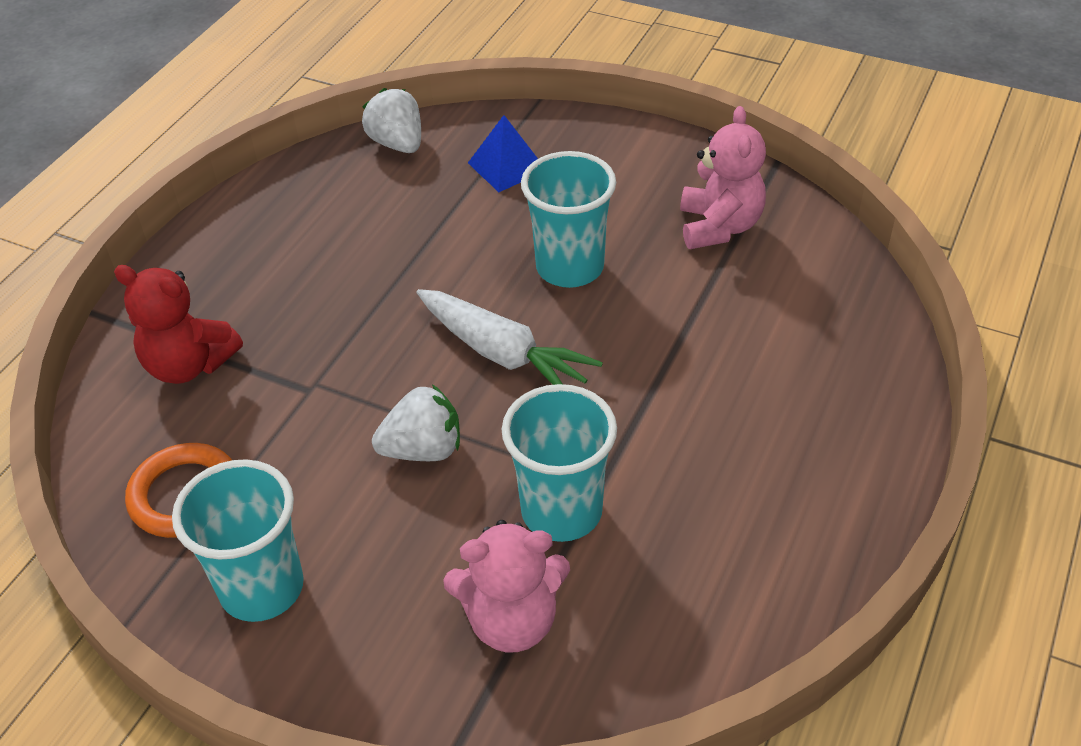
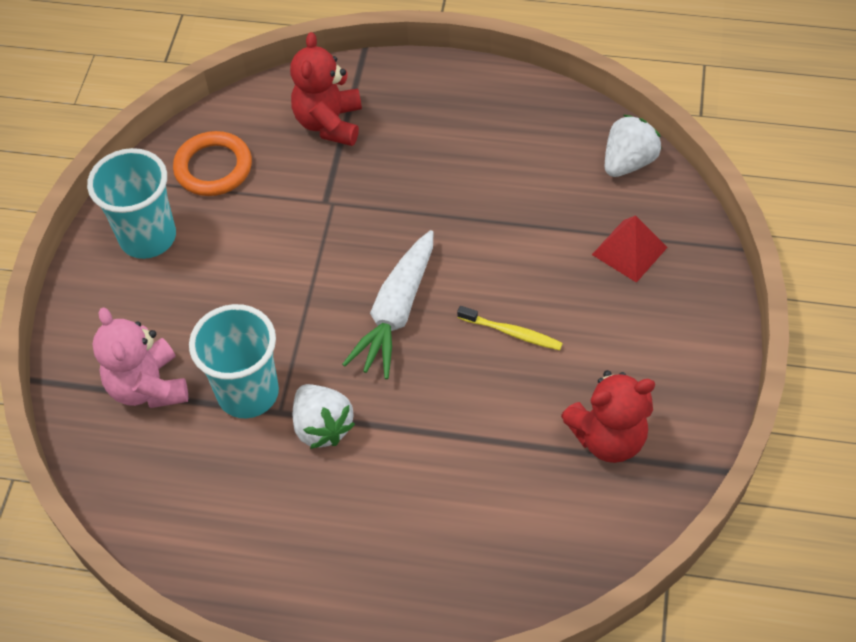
camera: 75 degrees right, 10 degrees up
(423, 449) = (285, 289): white strawberry -> white strawberry (322, 426)
(507, 166) = (629, 251): blue pyramid -> red pyramid
(570, 267) = (512, 332): turquoise cup -> yellow toothbrush
(719, 227) = (608, 437): pink teddy bear -> red teddy bear

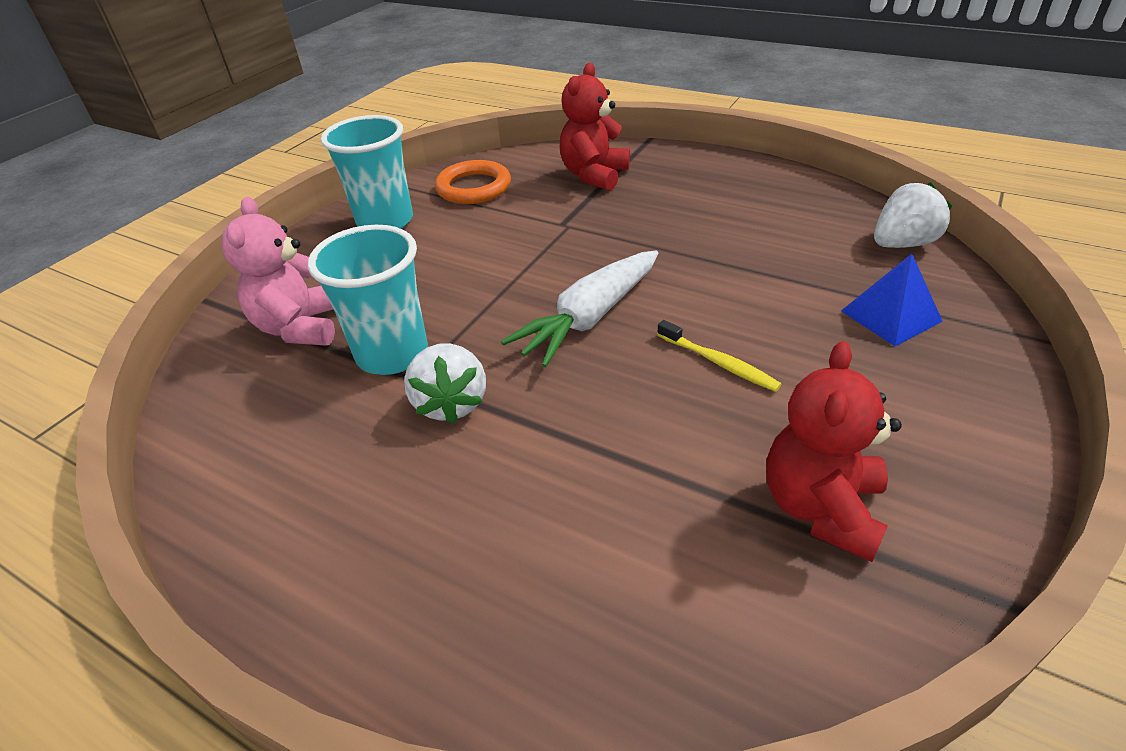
camera: 20 degrees right, 15 degrees down
(608, 437) = (821, 507): red teddy bear -> red teddy bear turned 105 degrees clockwise
(629, 251) = (891, 316): red pyramid -> blue pyramid

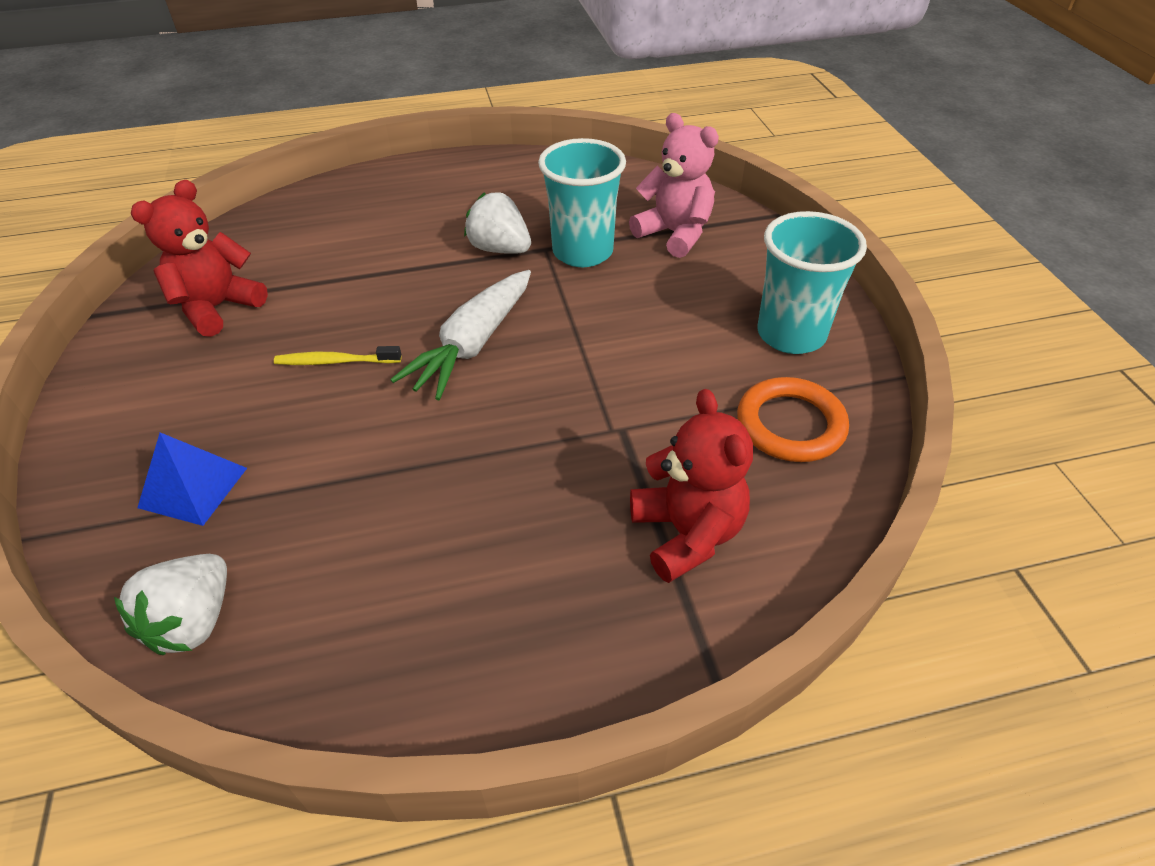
camera: 135 degrees right, 5 degrees up
(589, 318) = (473, 344): white carrot -> white carrot turned 150 degrees counterclockwise
(821, 507) = (218, 307): red teddy bear -> red teddy bear turned 120 degrees counterclockwise

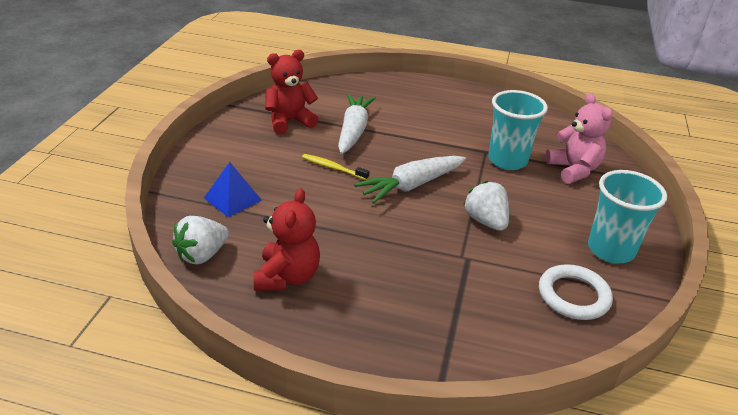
camera: 25 degrees right, 10 degrees down
(333, 286) = (353, 131): none -> white carrot
(500, 249) = (458, 142): white strawberry -> white strawberry (485, 221)
(687, 533) = (470, 322): red teddy bear -> red teddy bear (287, 277)
(790, 425) = (573, 296): orange ring -> white ring

